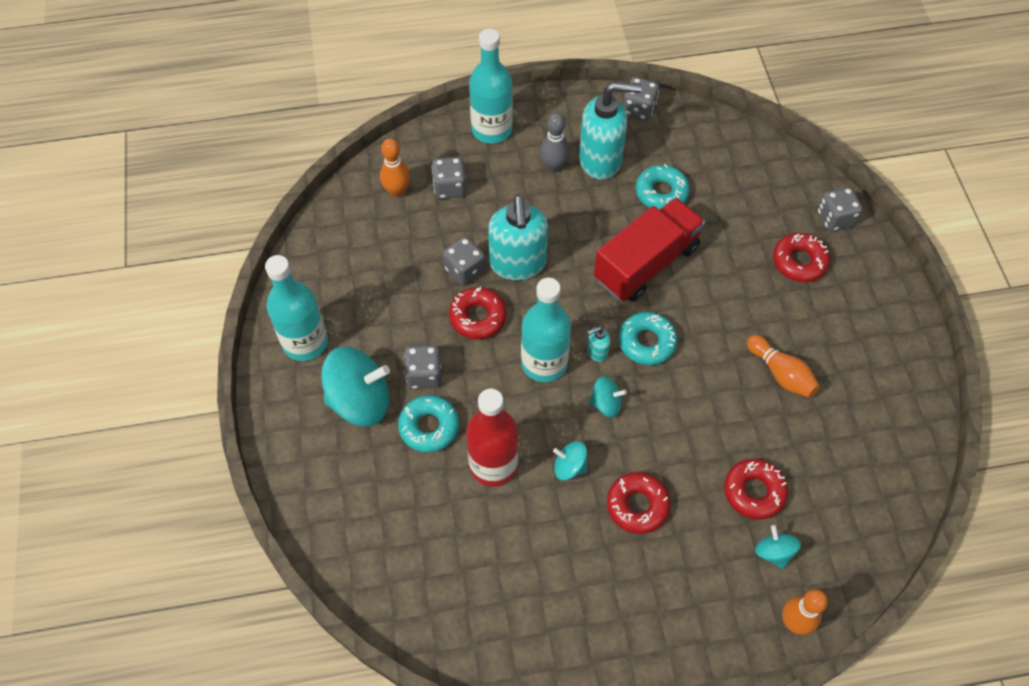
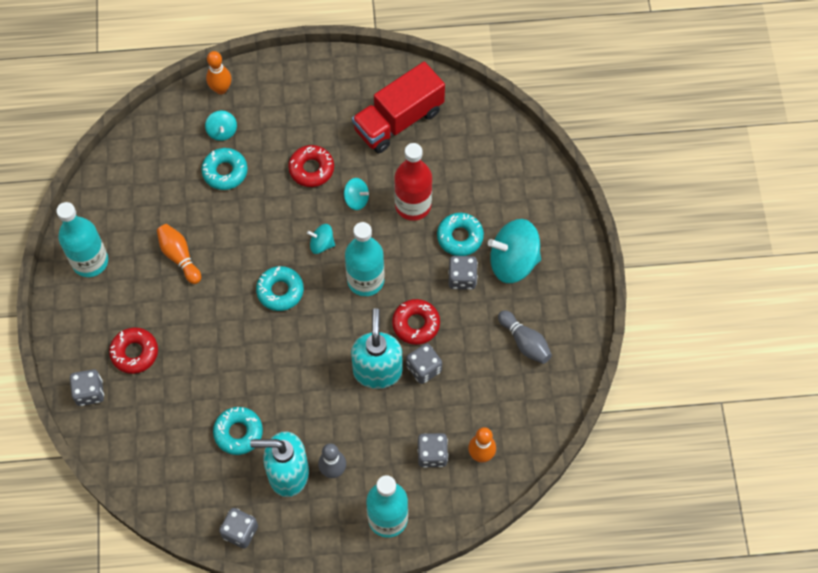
camera: 175 degrees left, 5 degrees up
(305, 342) = (558, 313): turquoise bottle -> turquoise bottle (90, 261)
(347, 307) = (525, 342): none -> grey bowling pin
(597, 352) = (322, 286): turquoise soap dispenser -> none
(646, 263) = (266, 362): red truck -> red truck (398, 120)
(754, 491) = (225, 172): red donut -> turquoise donut

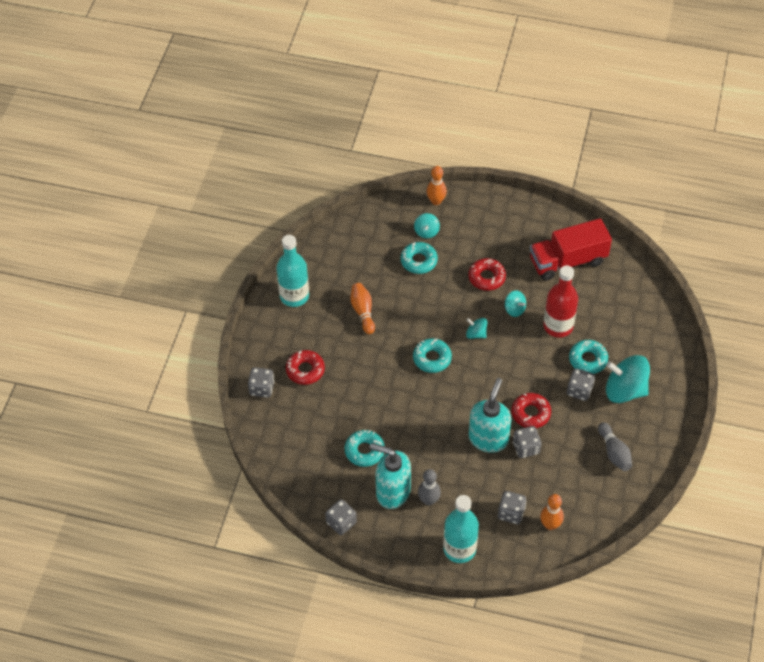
camera: 20 degrees right, 10 degrees down
(365, 280) = (501, 370): turquoise bottle -> none

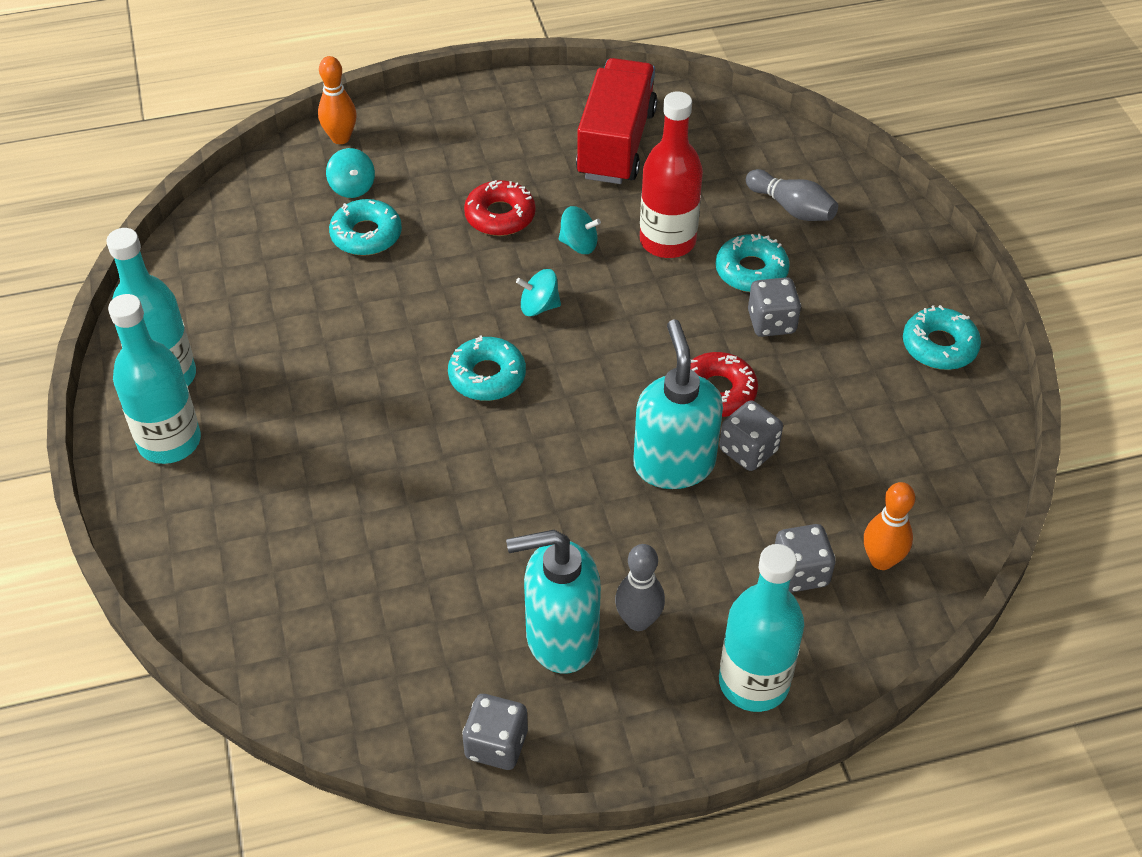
camera: 30 degrees left, 5 degrees down
(262, 388) = (189, 563): grey dice -> none
(281, 328) = (169, 441): none -> turquoise bottle
(305, 370) = (259, 494): red donut -> none
(363, 312) = (313, 351): orange bowling pin -> none
(364, 451) = (460, 587): turquoise donut -> turquoise donut (939, 346)
(567, 261) = (616, 144): red truck -> red truck turned 150 degrees clockwise
(614, 452) = (897, 393): grey bowling pin -> grey bowling pin (792, 208)
(625, 390) = (843, 291): turquoise spinning top -> none

